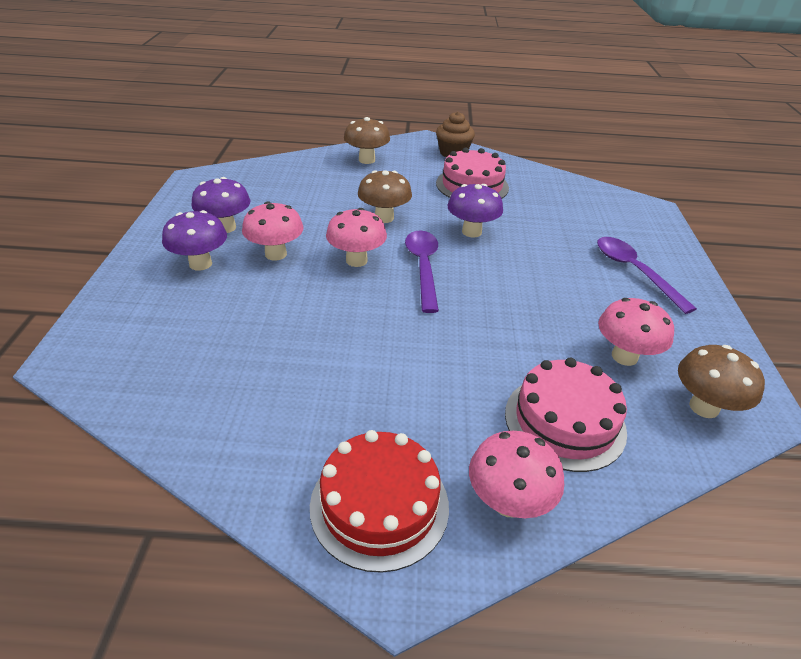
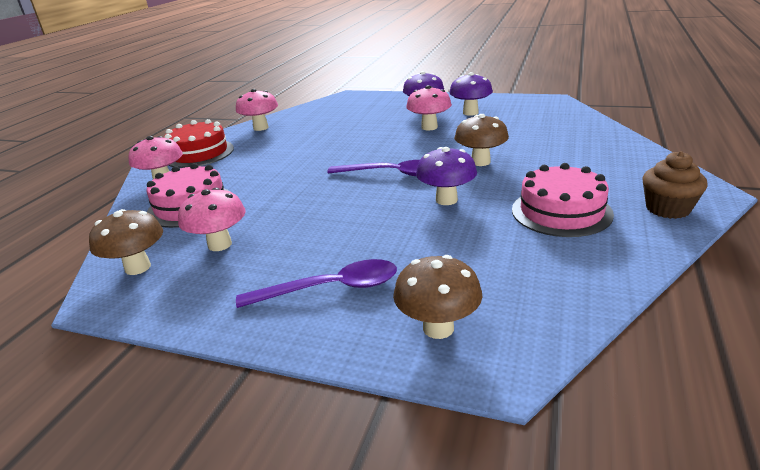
camera: 110 degrees right, 10 degrees down
(356, 260) = (411, 151): pink mushroom -> pink mushroom (261, 128)
(367, 160) = (617, 157): brown mushroom -> brown mushroom (438, 328)

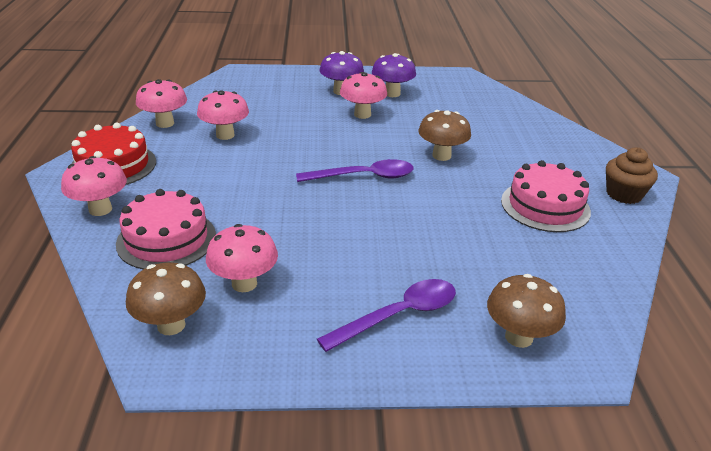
camera: 25 degrees left, 5 degrees up
(299, 137) = (225, 135): none -> pink mushroom
(446, 200) = (438, 203): purple mushroom -> none

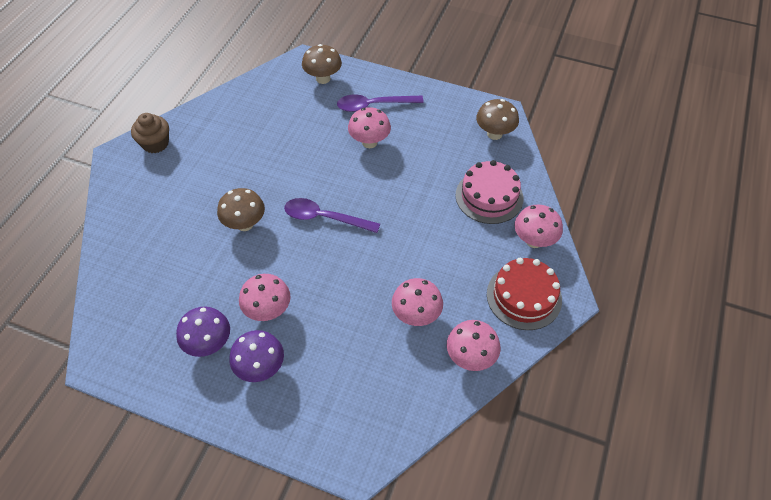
camera: 155 degrees left, 20 degrees up
(244, 283) = (448, 148): pink mushroom -> pink mushroom (369, 142)
(545, 206) = (221, 150): pink cake -> none

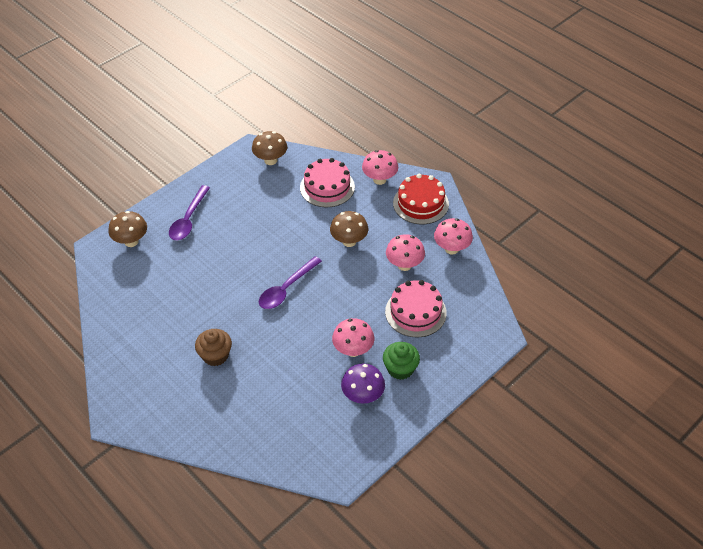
camera: 65 degrees left, 5 degrees down
(155, 143) = (122, 385): brown cupcake -> brown cupcake (215, 355)
(245, 224) = (260, 342): brown mushroom -> brown mushroom (349, 241)
(260, 368) = (400, 369): purple mushroom -> green cupcake
(350, 353) = (415, 312): none -> pink cake
(369, 142) = (227, 236): pink mushroom -> none

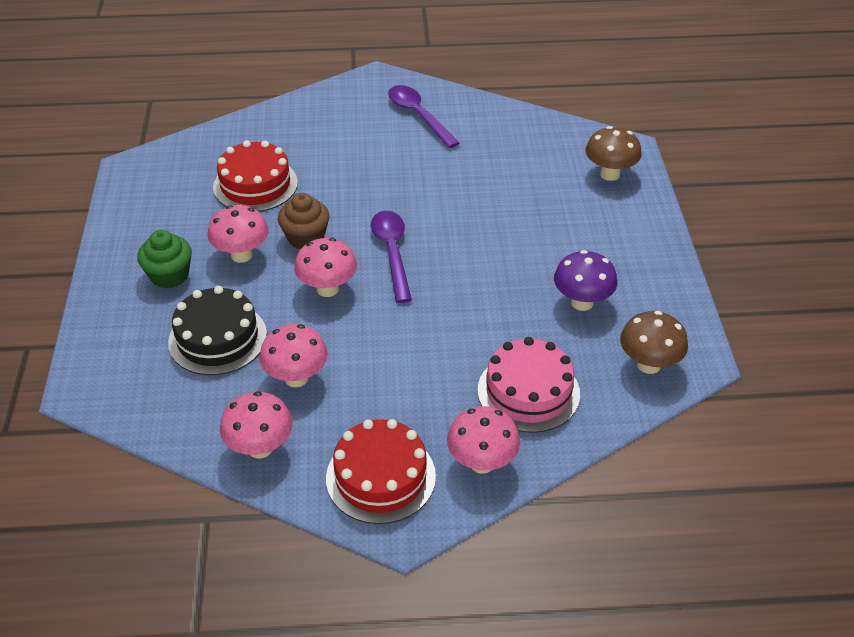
camera: 130 degrees right, 5 degrees down
(188, 219) = (602, 232): purple spoon -> purple spoon (418, 116)
(215, 355) = (369, 160): brown cupcake -> brown cupcake (305, 238)
(291, 393) = (255, 185): none -> red cake
(339, 295) = (327, 289): none -> pink mushroom
(349, 241) = (400, 350): brown mushroom -> none
(363, 396) = (181, 229): purple mushroom -> purple mushroom (582, 302)
(415, 312) = (217, 338): pink cake -> black cake

